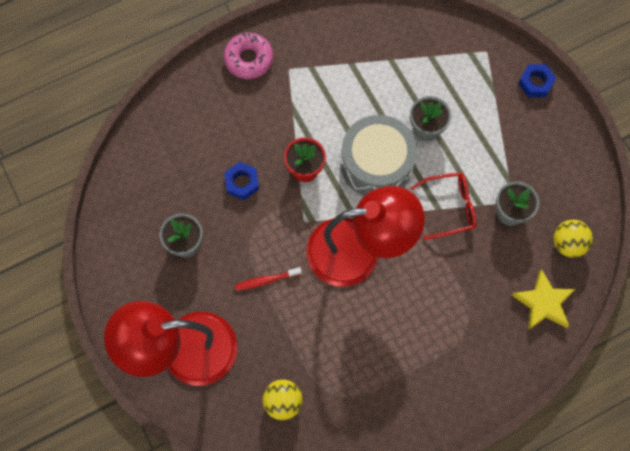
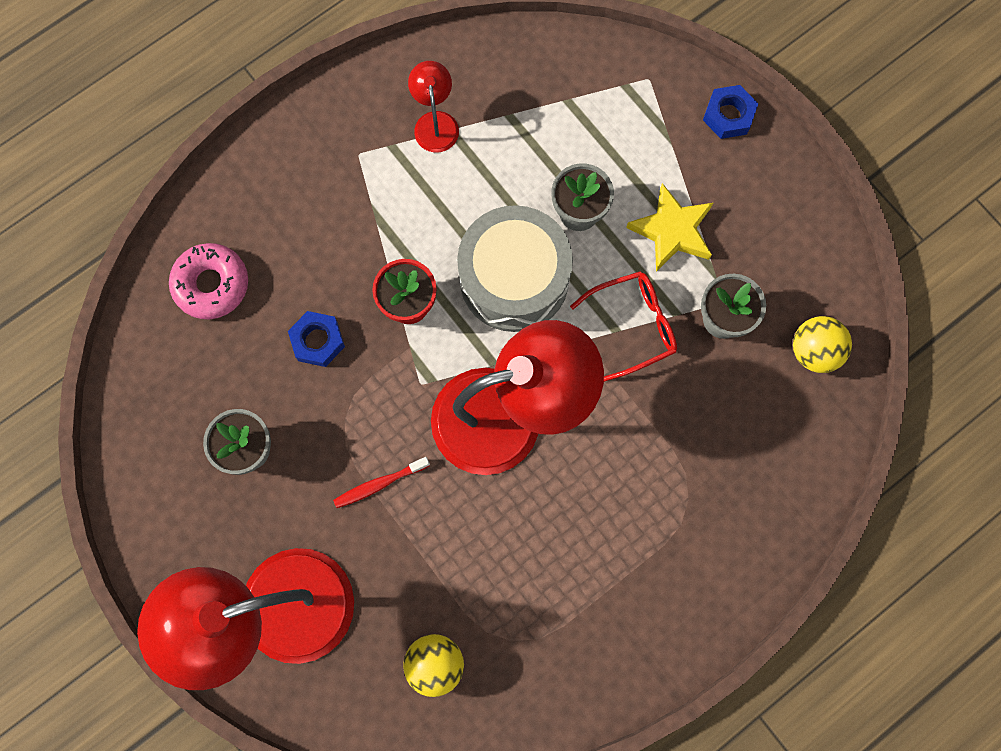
camera: 10 degrees left, 5 degrees up
(249, 59) = (295, 149): pink donut -> pink donut (211, 284)
(342, 57) = (435, 122): none -> red lamp
(543, 303) = (793, 446): yellow star -> yellow star (672, 231)

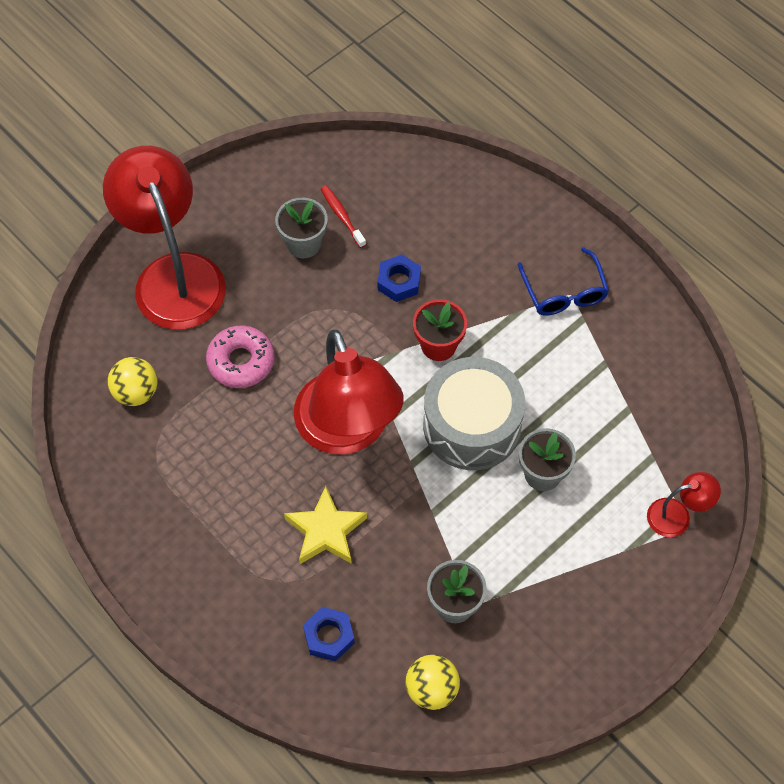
camera: 85 degrees right, 15 degrees down
(211, 284) = (439, 202): pink donut -> pink donut (241, 361)
(355, 160) = (564, 292): none -> blue glasses
(379, 484) = (281, 338): red toothbrush -> red toothbrush (342, 216)
(435, 122) = (611, 350): red lamp -> red lamp (677, 515)
(633, 326) = (439, 527): red glasses -> none
(672, 231) = (536, 556): yellow star -> yellow star (326, 531)
(728, 115) = (662, 601): blue nut -> blue nut (329, 636)

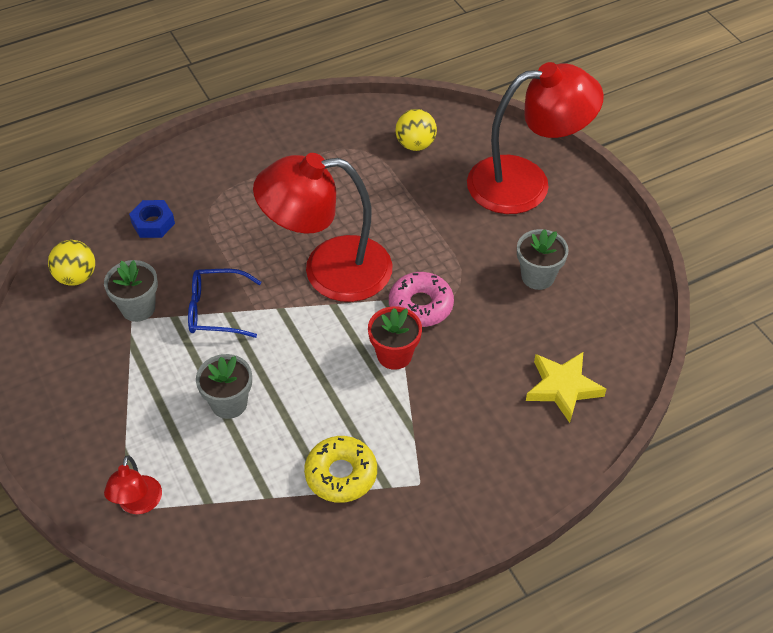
camera: 105 degrees right, 10 degrees down
(241, 361) = (423, 212): pink donut -> pink donut (421, 305)
(326, 531) = (243, 238): yellow star -> yellow star (563, 388)
(342, 216) = (564, 311): red toothbrush -> none
(399, 282) = (475, 340): blue nut -> none
(472, 425) = (300, 361): grey drum -> none
(564, 292) = (424, 478): blue glasses -> blue glasses (216, 310)
(584, 357) = (341, 474): none -> yellow donut

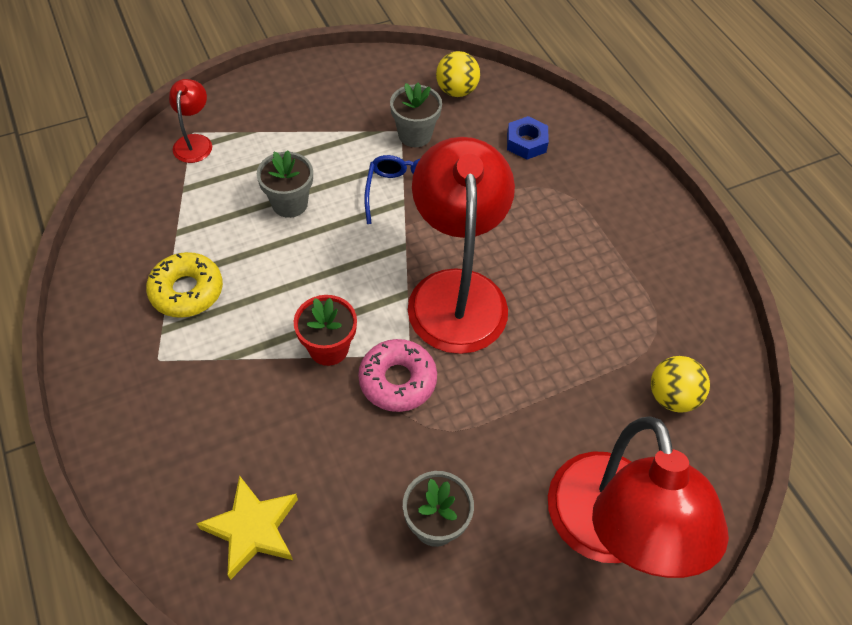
camera: 90 degrees right, 5 degrees up
(138, 504) = (194, 142): red lamp -> red lamp turned 90 degrees clockwise

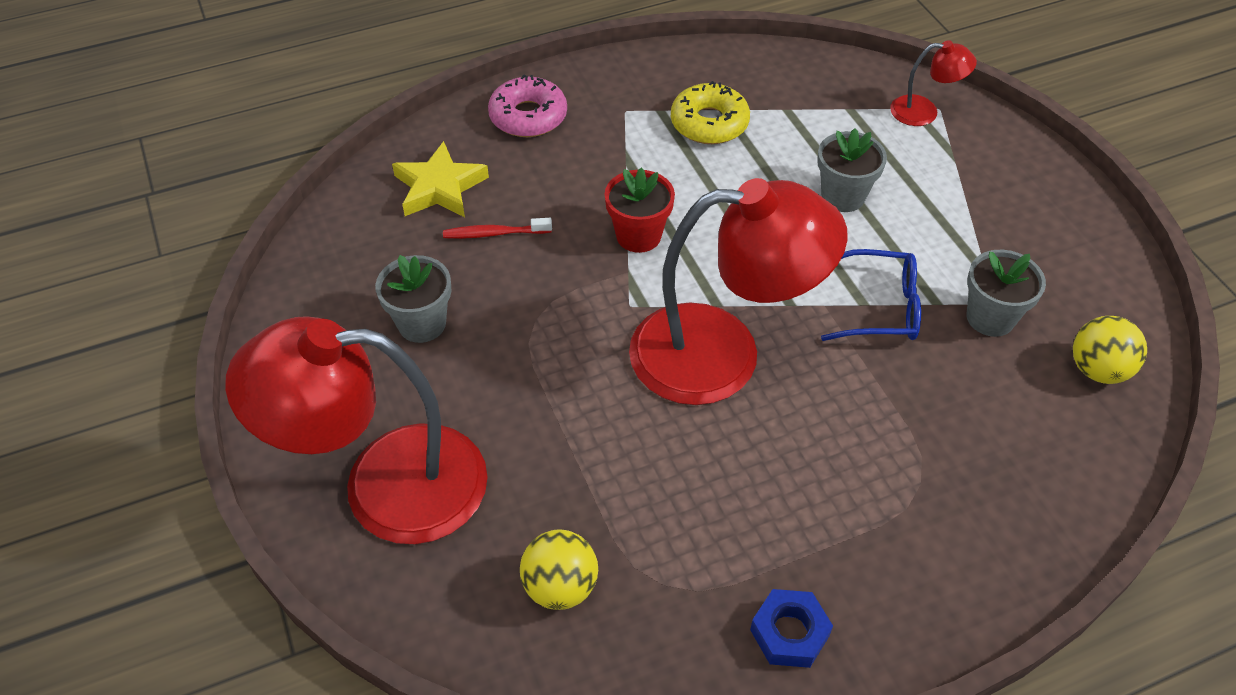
camera: 95 degrees right, 5 degrees down
(321, 469) = (494, 233): none -> red toothbrush
(397, 380) = (595, 295): pink donut -> pink donut (528, 116)
(526, 143) = (1009, 453): blue nut -> blue nut (789, 633)

